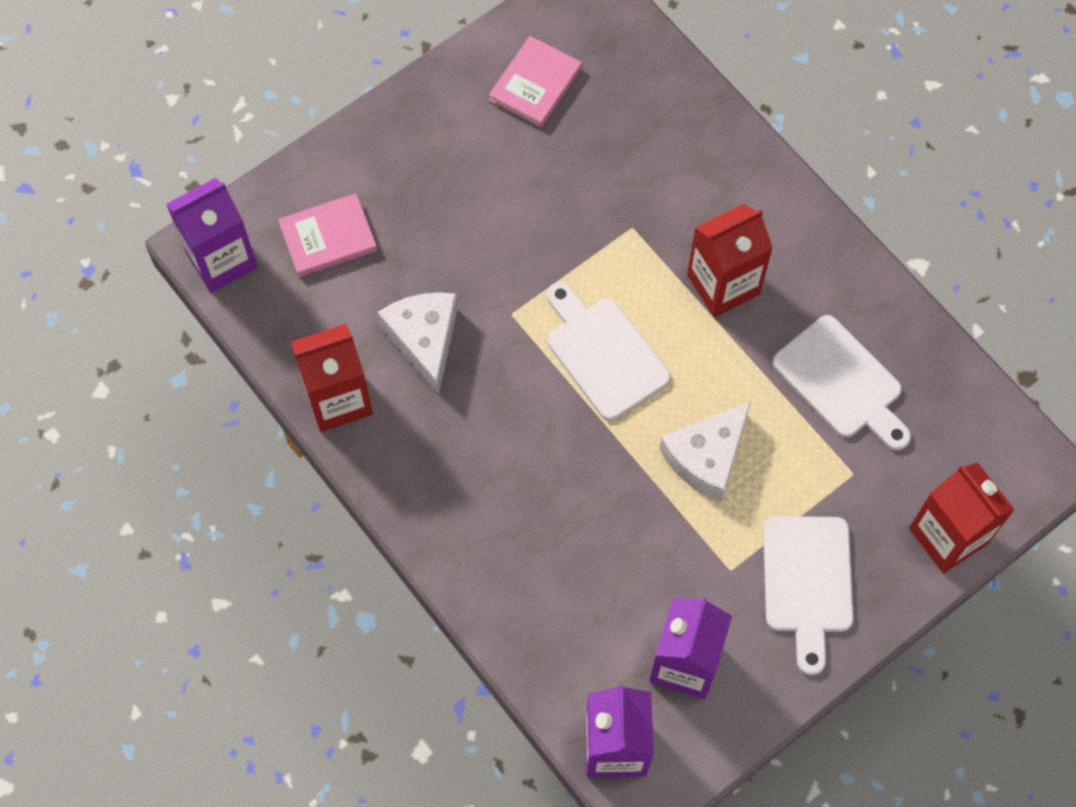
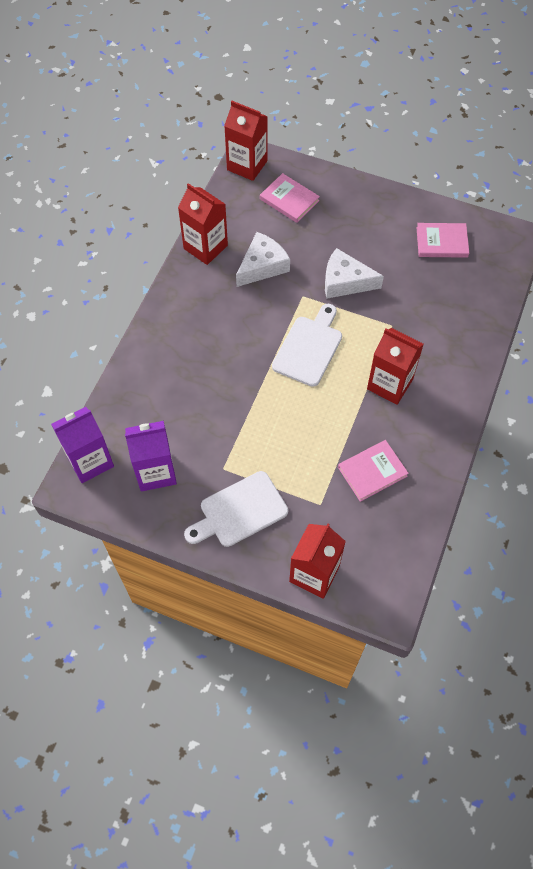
camera: 60 degrees right, 5 degrees down
(221, 260) = (247, 165): purple carton -> red carton
(706, 456) = (282, 425): white cheese -> white cheese (345, 281)
(841, 382) = (372, 471): white cutting board -> pink book

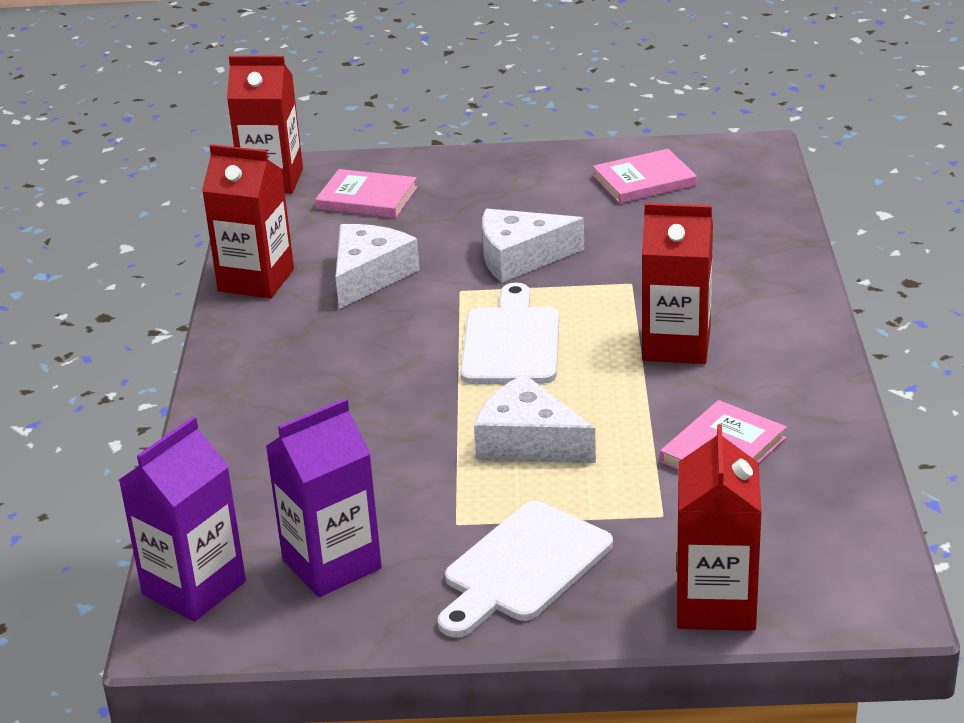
camera: 20 degrees left, 30 degrees down
(282, 426) = (528, 441): none -> white cheese

